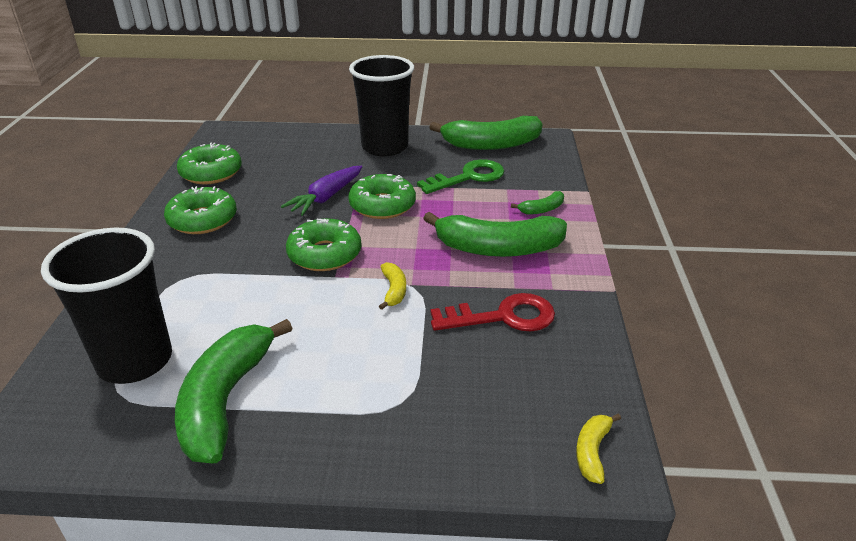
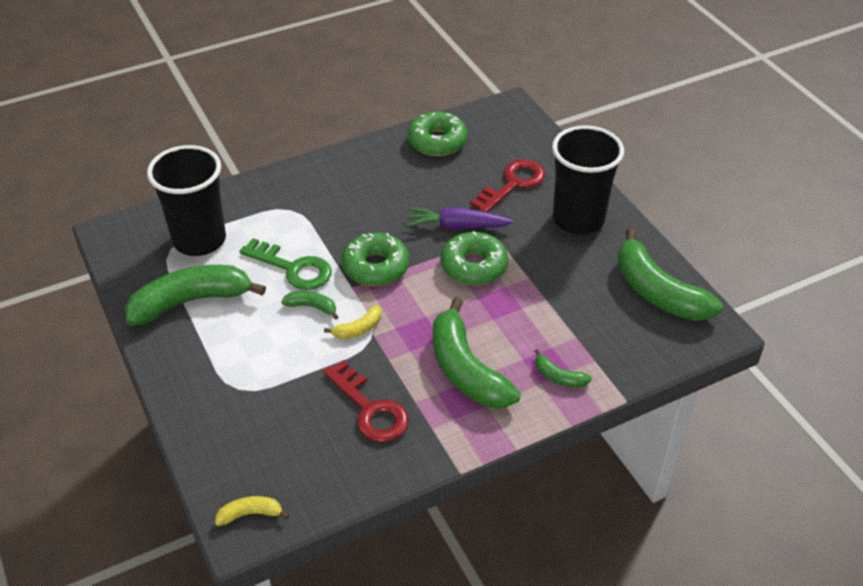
camera: 60 degrees right, 10 degrees up
(202, 220) = (369, 177): green donut -> none
(311, 158) = (513, 184): none -> red key
(334, 310) = (312, 307): none -> green banana
(468, 177) = (573, 301): green key -> green key (293, 268)

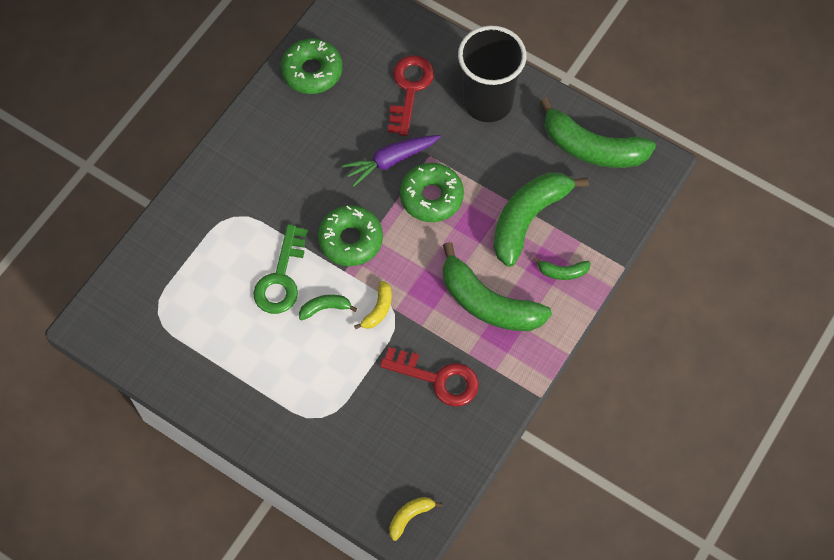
camera: 30 degrees left, 20 degrees up
(191, 301) = (218, 357): green banana -> green banana (528, 219)
(199, 240) = (176, 290): black cup -> none
(293, 268) = (281, 278): green key -> green key turned 105 degrees clockwise

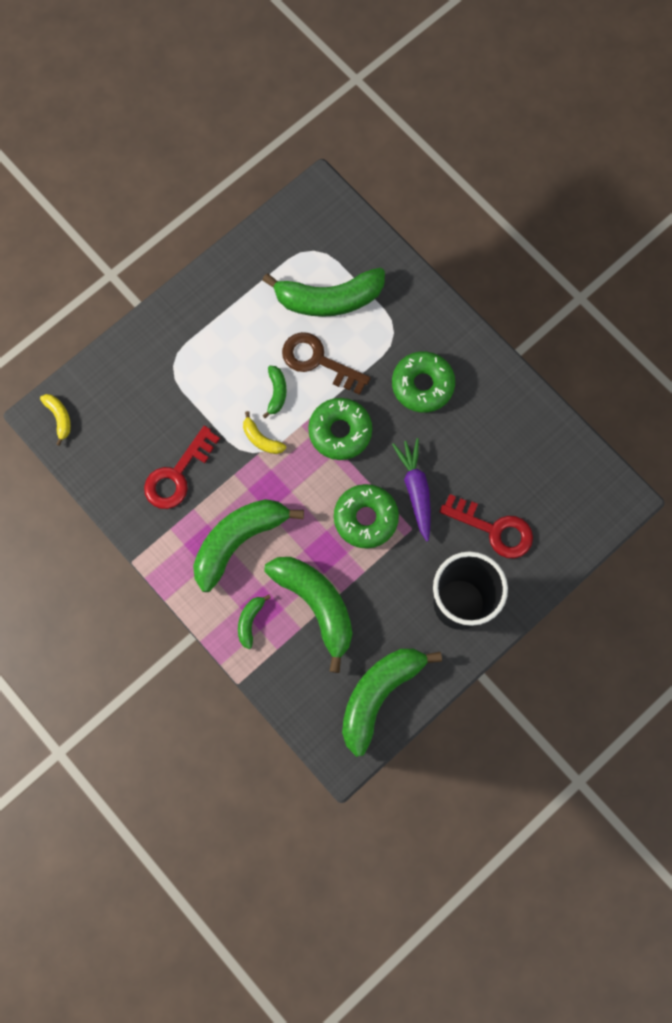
camera: 105 degrees right, 10 degrees up
(210, 284) = (329, 299): none -> green banana
(281, 278) = (318, 361): green key -> brown key
(312, 71) = (538, 439): green donut -> green donut (422, 385)

